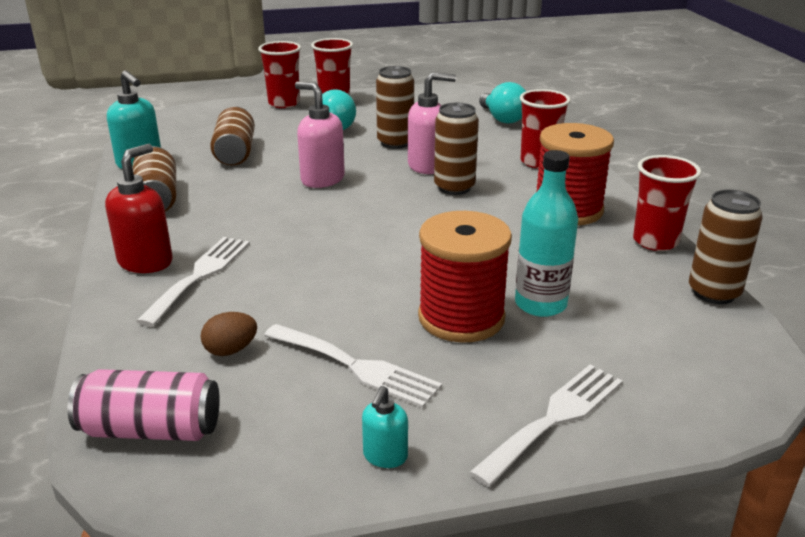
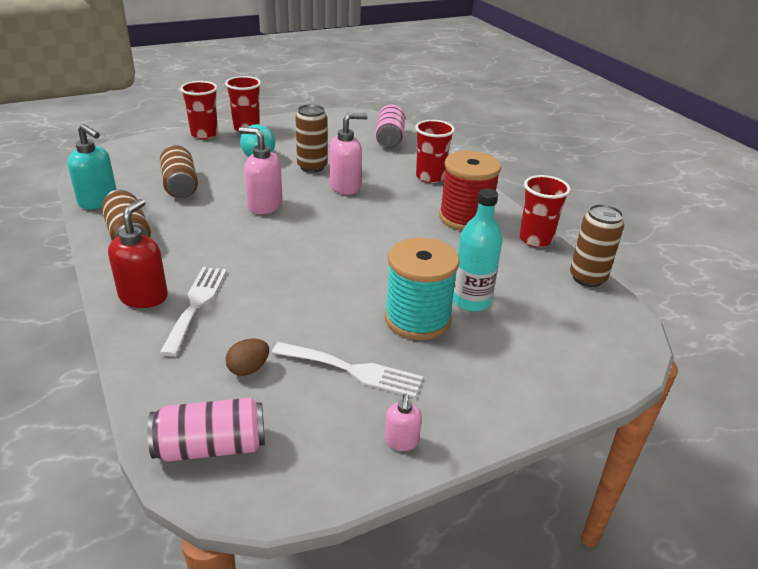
camera: 15 degrees left, 5 degrees up
(385, 456) = (401, 441): turquoise soap dispenser -> pink soap dispenser
(454, 187) = (373, 205): brown can -> none
(461, 318) = (417, 319): red spool -> turquoise spool
(502, 119) = (389, 139): turquoise light bulb -> pink can
(554, 418) = (510, 393): white fork -> none

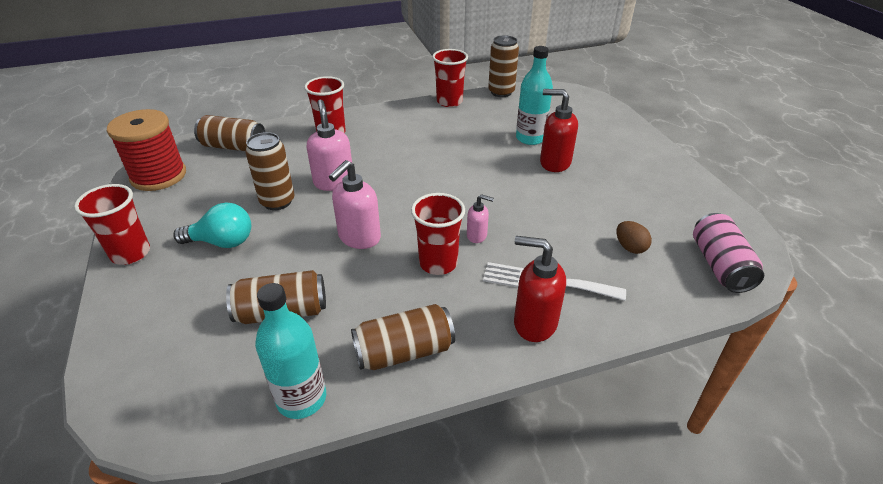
camera: 80 degrees left, 5 degrees up
(98, 201) = (301, 398): turquoise soap dispenser -> turquoise bottle
(204, 134) = (123, 296): red cup -> red cup (438, 263)
(353, 370) = (619, 196): white fork -> none
(389, 139) = (233, 147): pink can -> brown can
(401, 441) = (682, 182): pink soap dispenser -> pink soap dispenser (477, 236)
(417, 319) = (554, 163): turquoise spool -> red soap dispenser
(465, 218) = (411, 125): red spool -> red spool (158, 176)

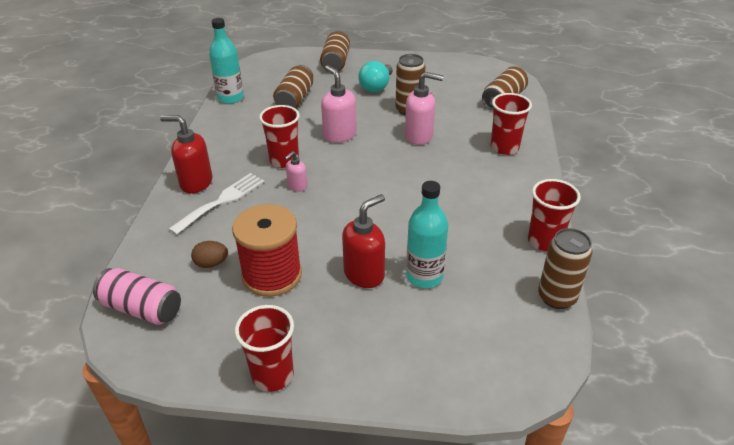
camera: 115 degrees right, 0 degrees up
(130, 253) = (388, 60): red cup -> red cup (272, 375)
(158, 176) = (475, 70): red spool -> red spool (272, 275)
(404, 351) = (226, 131): brown can -> brown can (336, 62)
(534, 323) = (196, 183): red soap dispenser -> red soap dispenser turned 120 degrees counterclockwise

